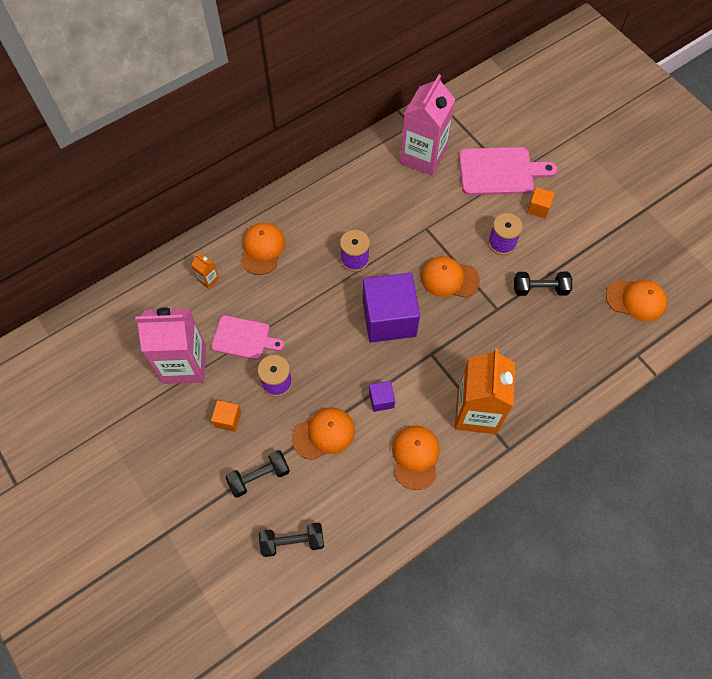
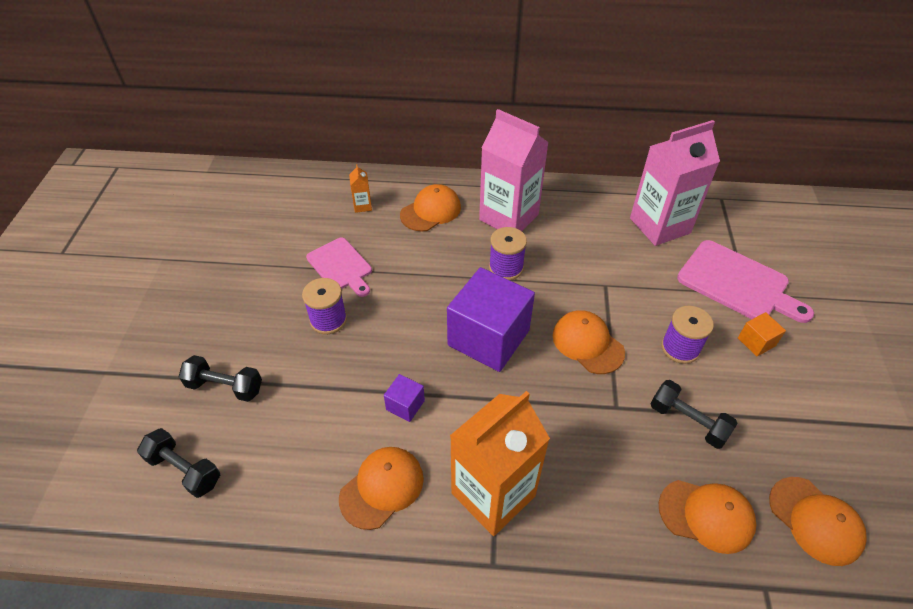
camera: 40 degrees right, 15 degrees down
(184, 364) = (273, 254): pink carton -> pink carton (509, 217)
(228, 419) = (256, 319): orange cube -> none
(324, 434) = (319, 394): orange cap -> orange cap (706, 515)

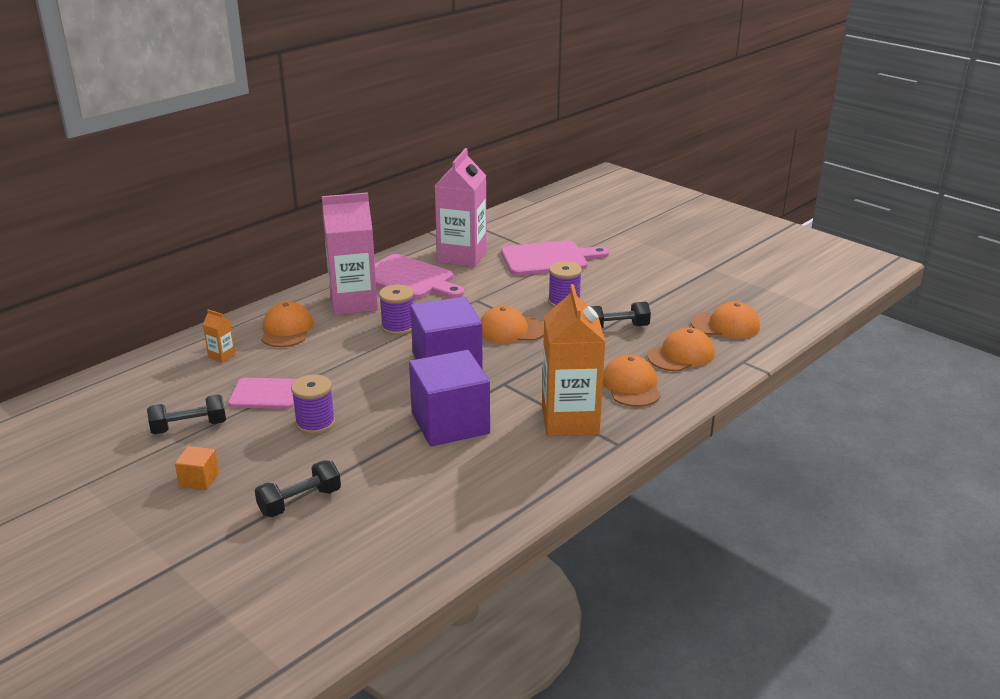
camera: 50 degrees left, 20 degrees down
(184, 469) = (352, 554): black dumbbell -> black dumbbell (189, 427)
(382, 488) = (503, 463): orange cap -> orange cap (631, 386)
(405, 405) = (450, 423): purple cube -> purple cube, size x2.30
(583, 221) = (410, 279): none -> pink cutting board
(756, 342) = (597, 277): orange cube -> orange cube (199, 479)

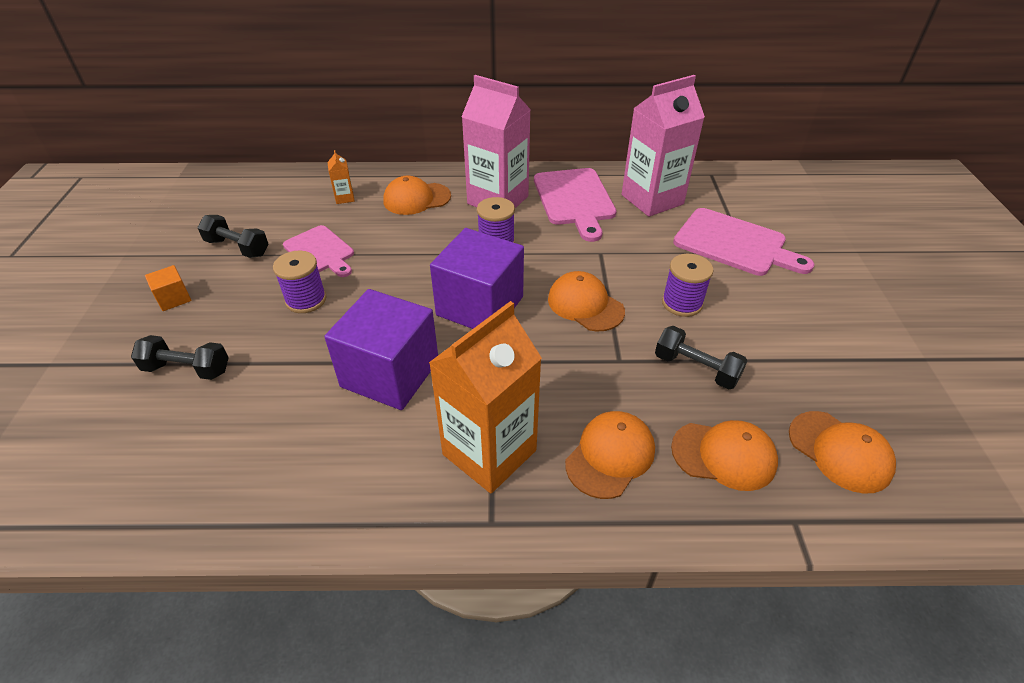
camera: 45 degrees right, 15 degrees up
(286, 330) = (416, 199): orange cap -> orange cap turned 150 degrees counterclockwise

